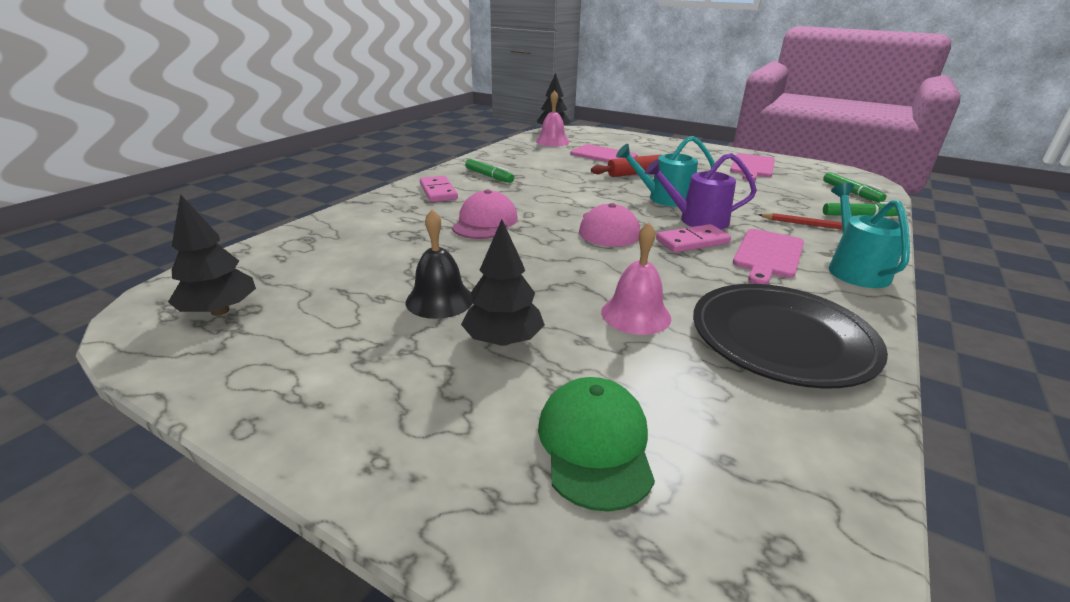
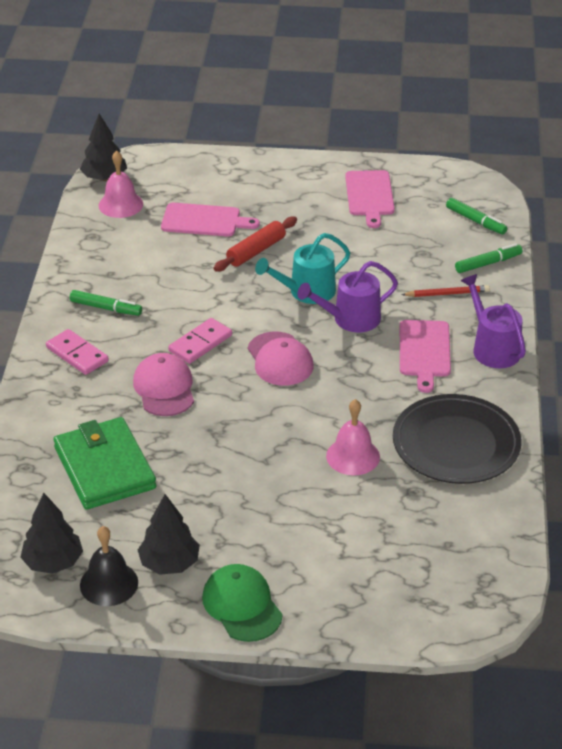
camera: 25 degrees left, 10 degrees up
(370, 256) = (104, 468): none -> green wallet
(439, 300) = (204, 493): black bell -> black bell (109, 583)
(503, 340) = (278, 512): black tree -> black tree (169, 563)
(595, 444) = (377, 561): green cap -> green cap (242, 605)
(692, 241) = (358, 354): pink domino -> pink domino (200, 343)
(854, 269) = (493, 348): turquoise watering can -> purple watering can

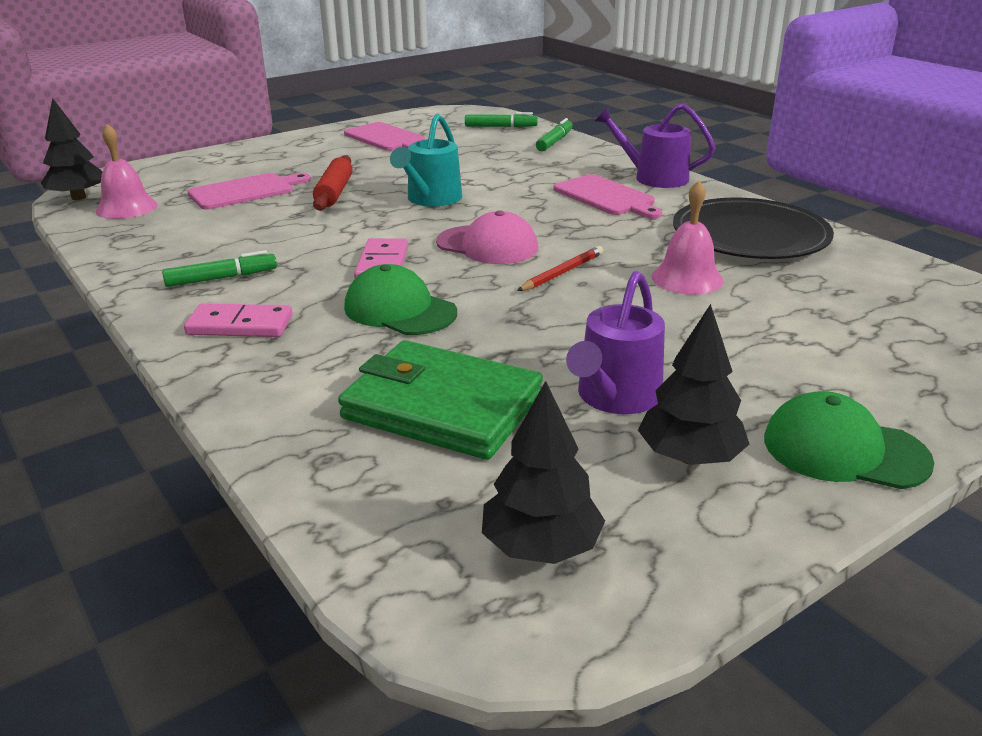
camera: 40 degrees left, 10 degrees down
(109, 583) = (658, 525): black bell -> none
(164, 388) = (399, 310): pink cap -> green cap
(351, 319) = (504, 201): purple watering can -> purple watering can (615, 397)
(447, 293) = (556, 164): red pencil -> red pencil (562, 272)

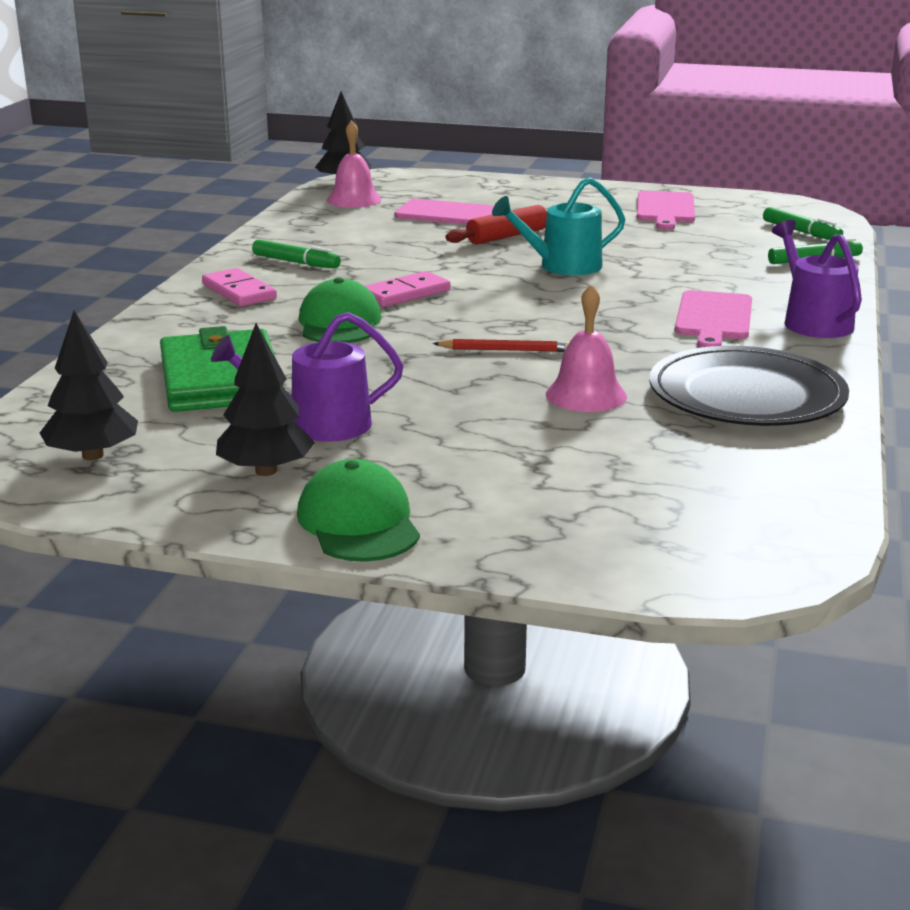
camera: 50 degrees right, 5 degrees down
(487, 245) = (508, 312): pink cap -> none

